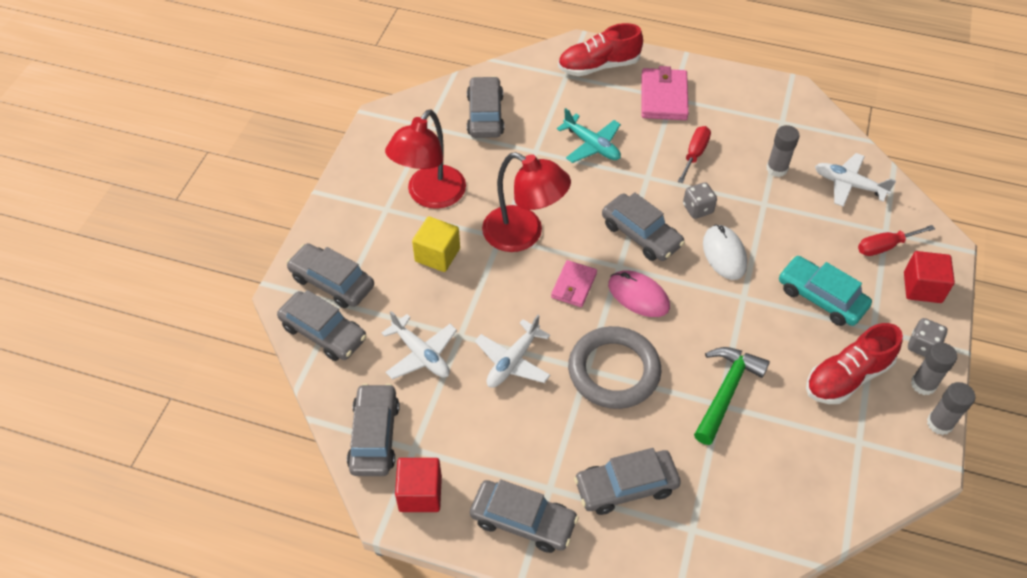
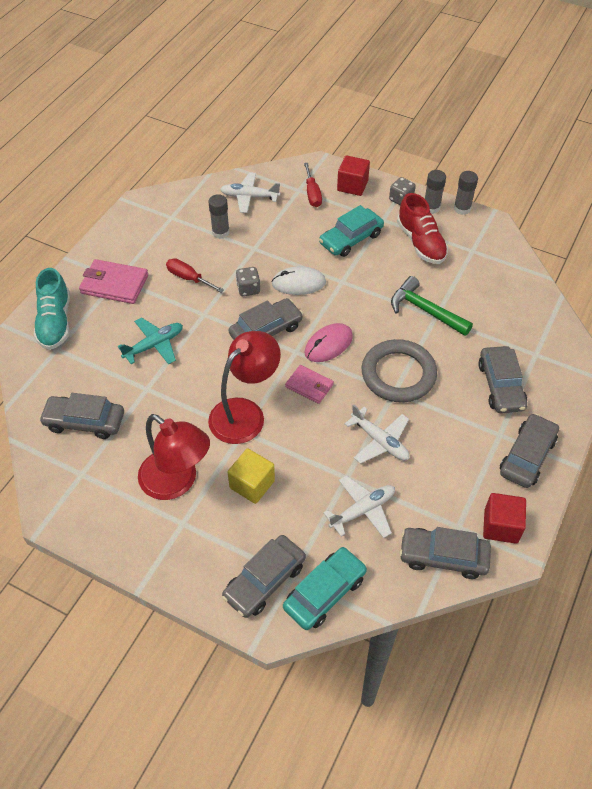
camera: 80 degrees left, 0 degrees up
(323, 332) = (324, 592): grey car -> turquoise car
(598, 66) = (55, 322): red shoe -> turquoise shoe
(848, 185) = (249, 197): white plane -> white plane turned 60 degrees clockwise

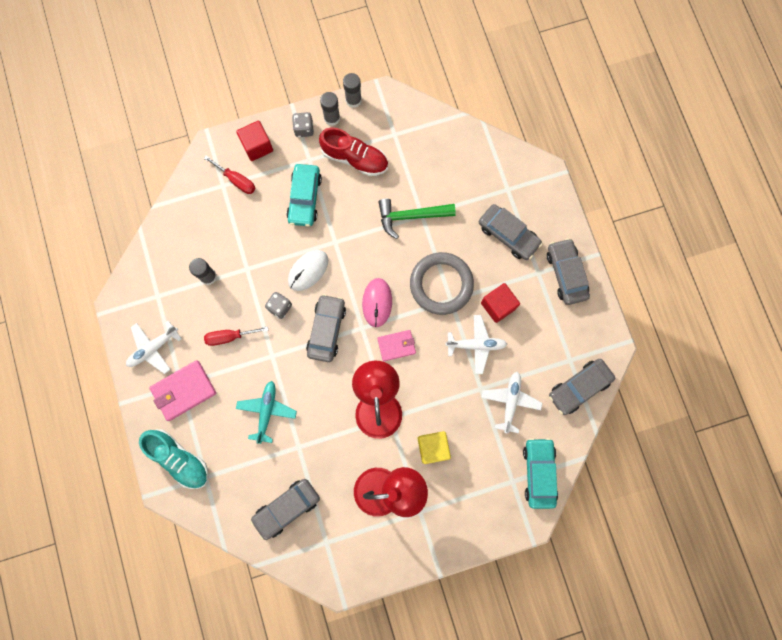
camera: 45 degrees left, 25 degrees up
(249, 197) = (194, 225): white plane -> white plane (153, 348)
(264, 581) = (501, 499): grey car -> none
(501, 526) = (591, 337): red cube -> red cube (498, 305)

